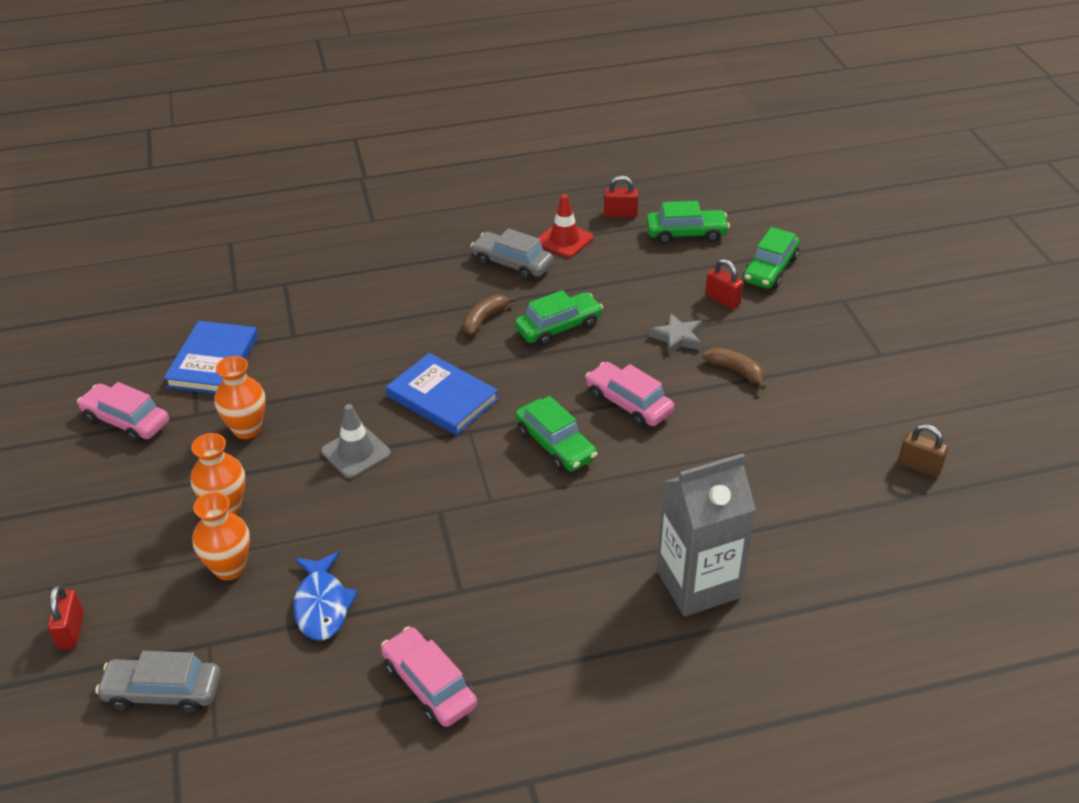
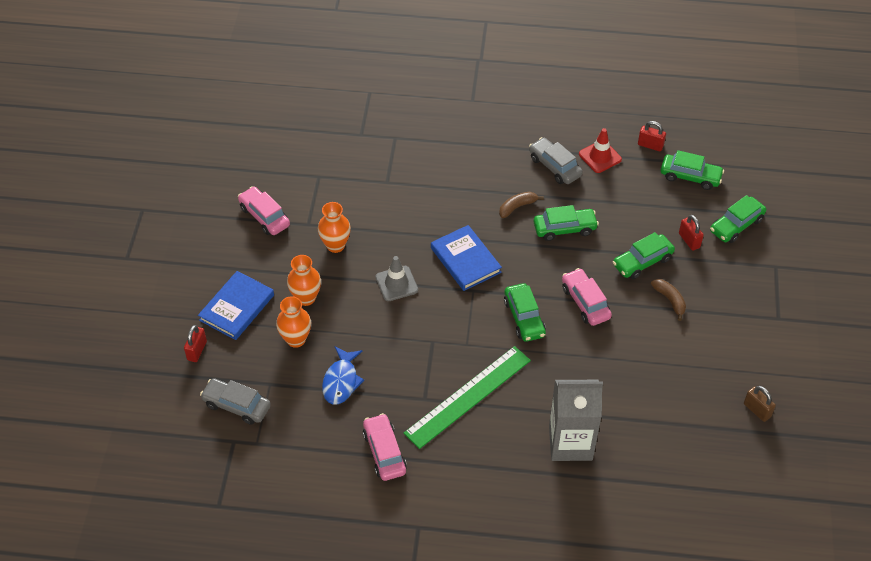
camera: 20 degrees right, 10 degrees up
(213, 362) = (330, 187): blue book -> blue book (237, 307)
(523, 567) = (468, 396): none -> green ruler
(677, 338) = (642, 261): grey star -> green car

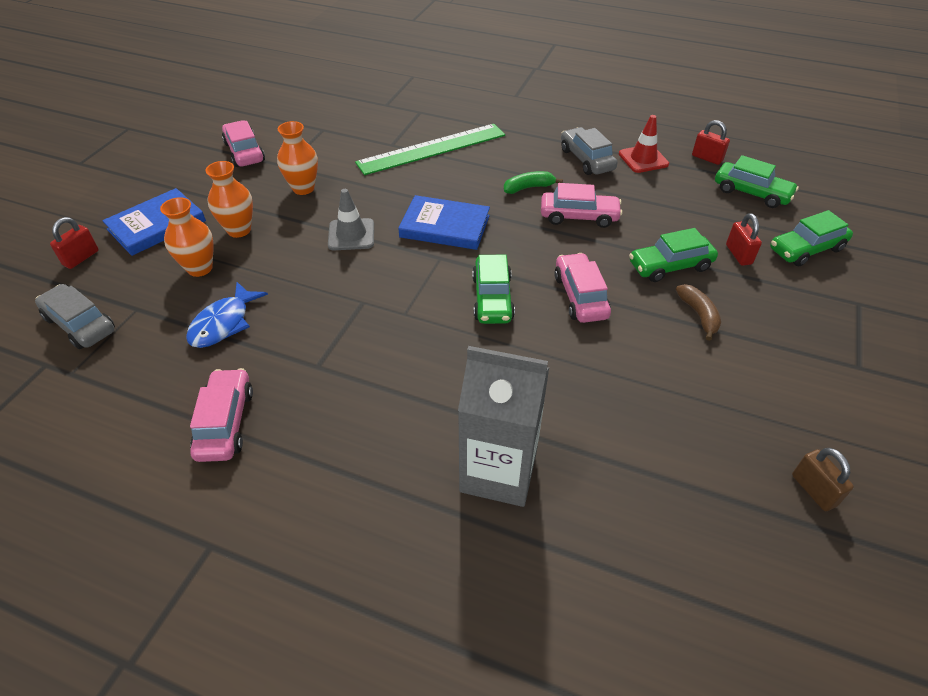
camera: 15 degrees right, 5 degrees down
(465, 260) = (445, 226): blue book -> blue book turned 60 degrees counterclockwise
(468, 396) = (377, 375): green ruler -> green ruler (432, 149)
(517, 207) = (529, 188): brown banana -> green banana
(564, 229) = (579, 216): green car -> pink car

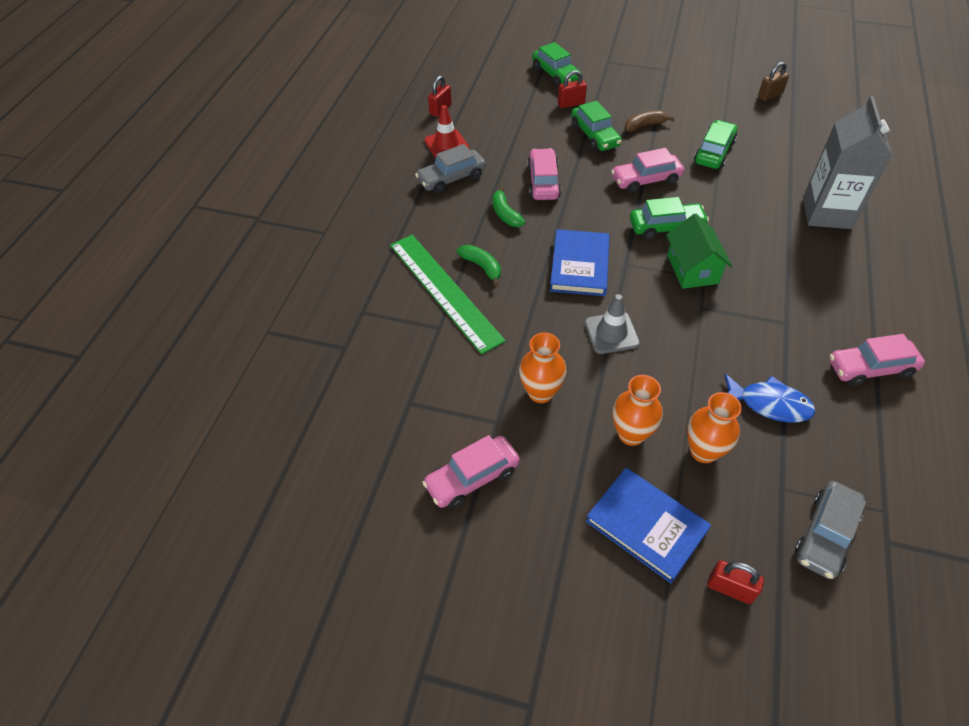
camera: 95 degrees left, 5 degrees up
(420, 306) = (692, 269): none -> green house
(456, 169) = (482, 267): none -> green banana
(751, 193) = (489, 91): green car -> green car (714, 152)

